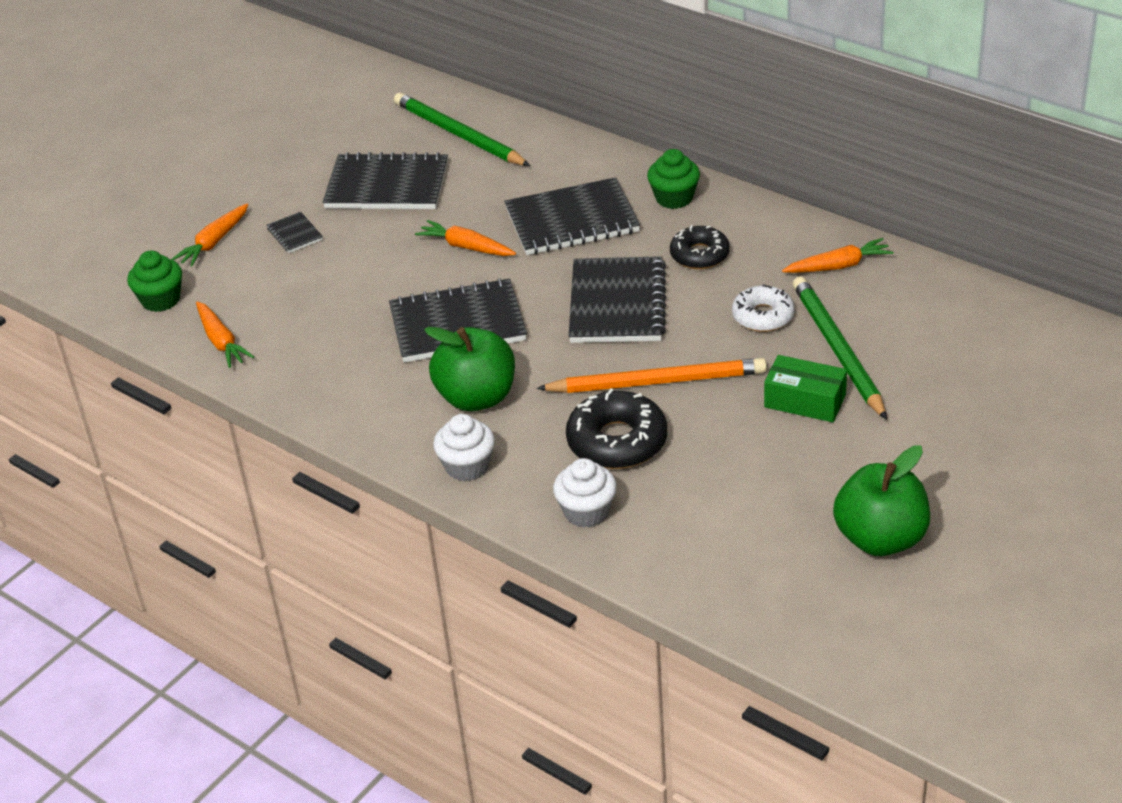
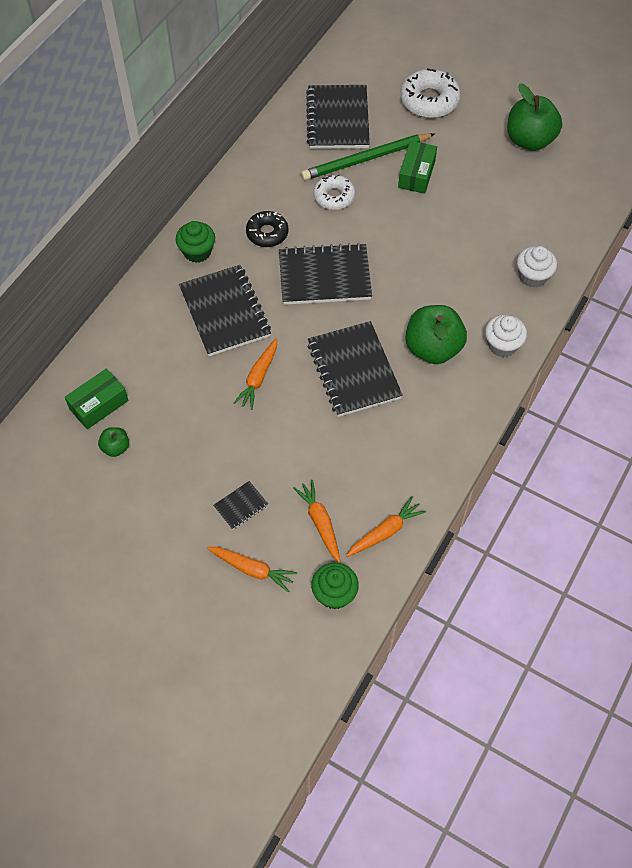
camera: 100 degrees left, 20 degrees up
(387, 185) = (172, 447): black notebook -> black notebook (337, 119)
(398, 148) = (115, 447): none -> green apple
(458, 134) = (99, 404): green pencil -> green box
(617, 441) = (466, 266): black donut -> none
(657, 381) = (406, 248): orange pencil -> none
(839, 266) = (278, 159): orange carrot -> orange carrot (320, 522)
(970, 425) = (429, 100): none -> white donut

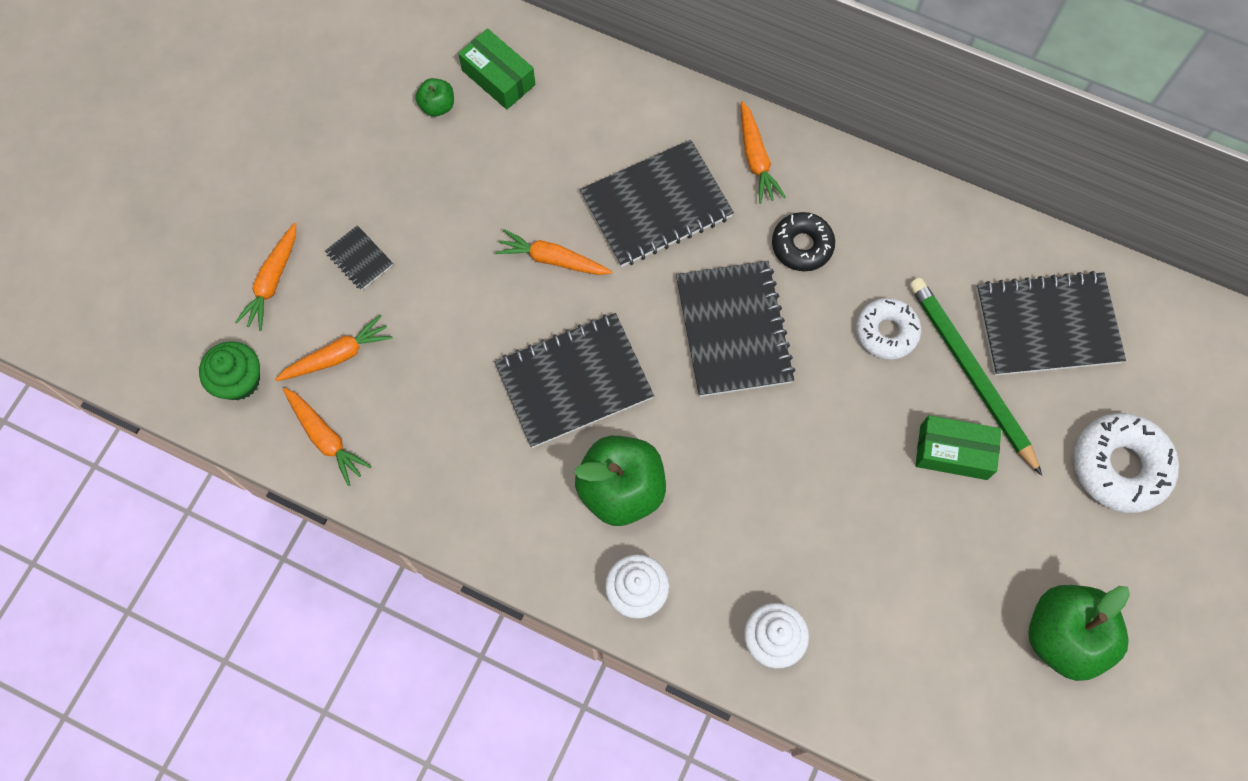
camera: 85 degrees right, 10 degrees up
(197, 252) = (756, 159): green cupcake -> orange carrot

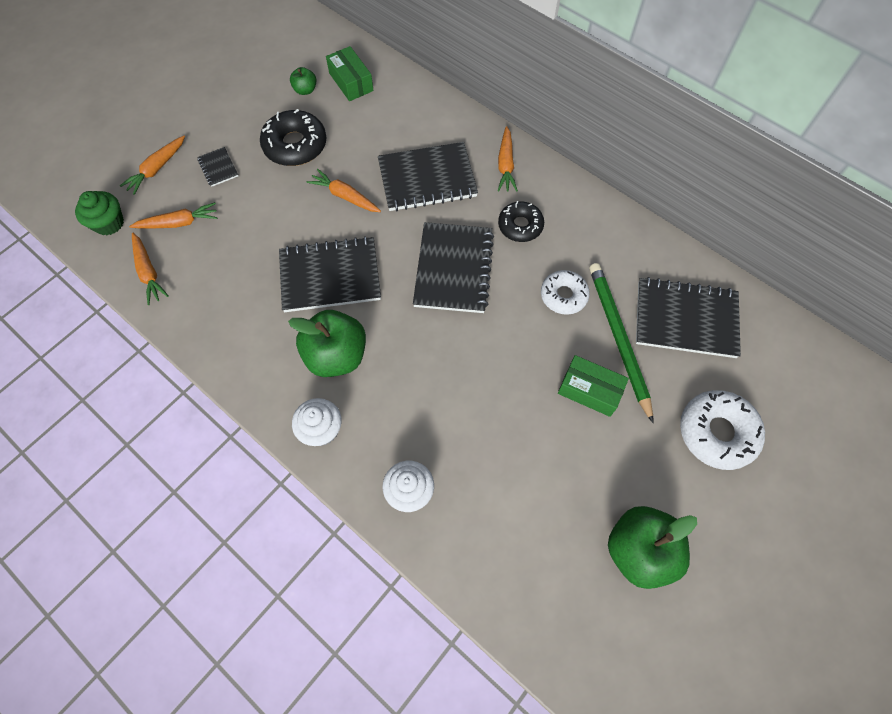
camera: 15 degrees right, 5 degrees down
(455, 198) = (295, 145): none -> black donut

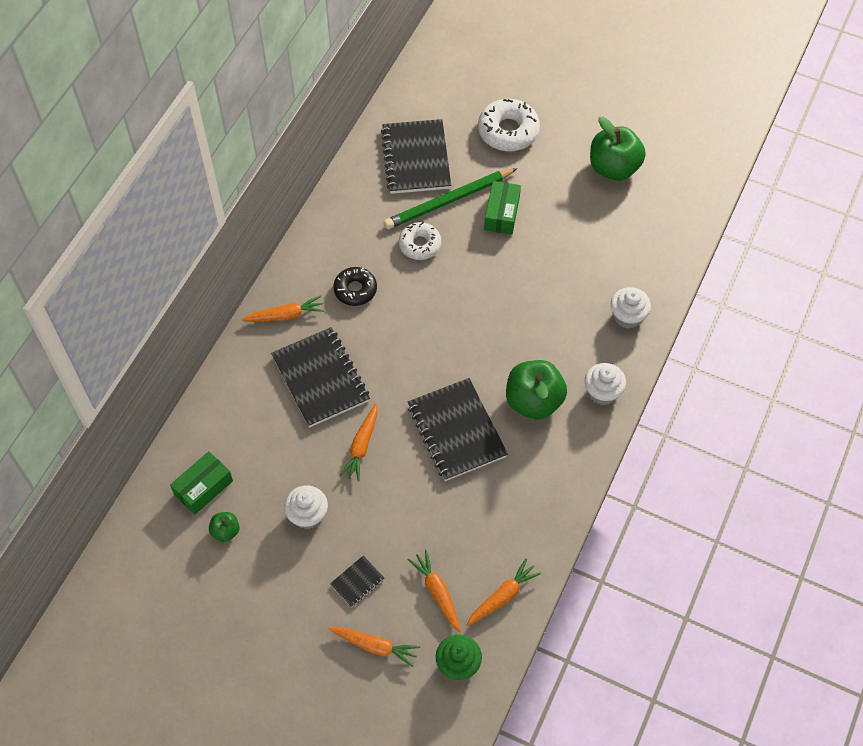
camera: 105 degrees left, 5 degrees down
(295, 145) = (307, 515): black donut -> white cupcake
(453, 269) = (418, 332): black notebook -> none

